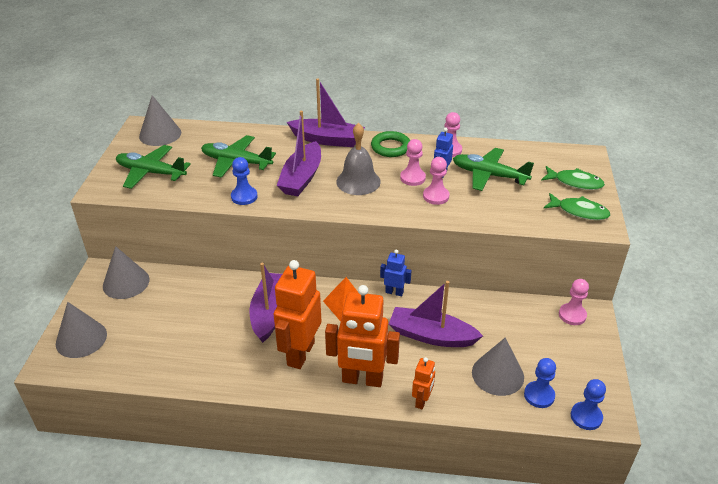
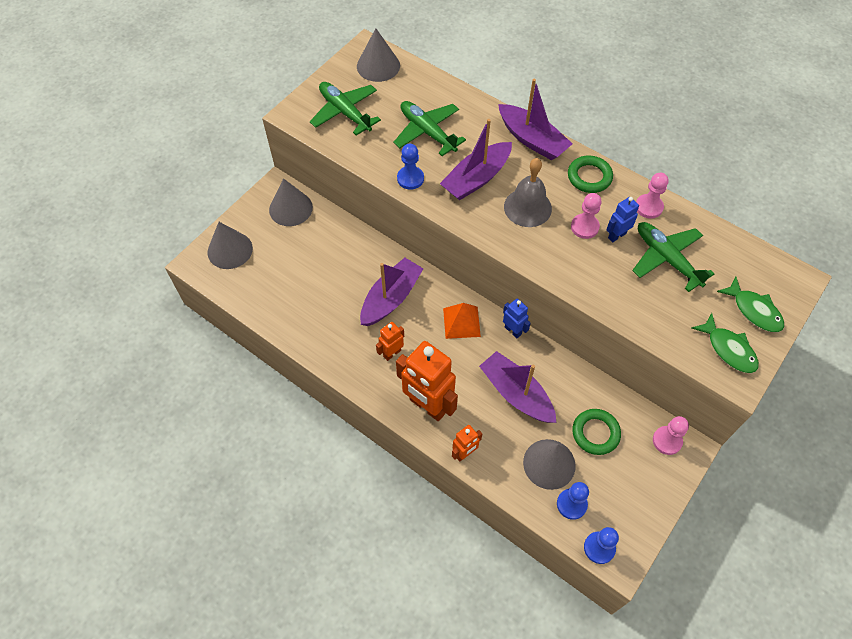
camera: 30 degrees right, 20 degrees up
(300, 353) = (392, 353): orange robot -> orange robot, size x0.49
(436, 196) = (592, 261): pink pawn -> none
(516, 335) = (595, 433): none -> green ring

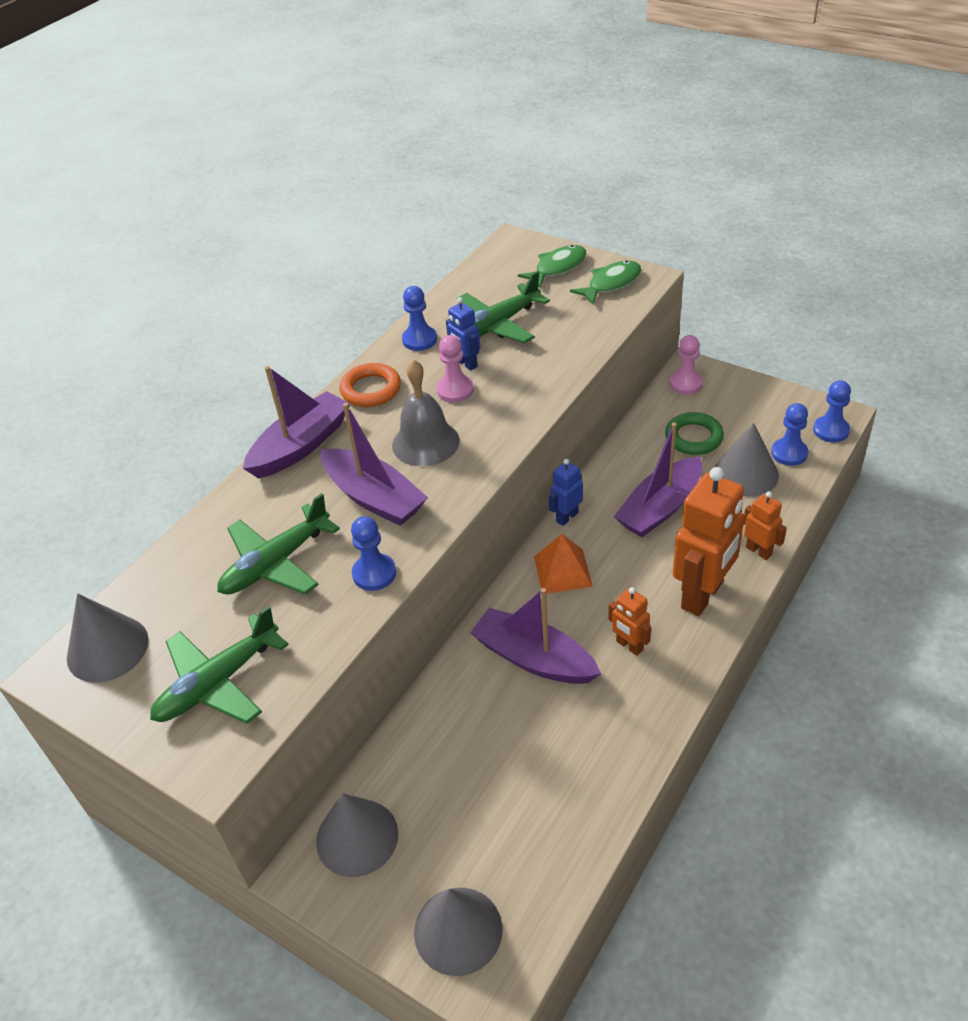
camera: 90 degrees left, 15 degrees down
(589, 177) = (371, 389): green ring -> orange ring
(648, 207) = (419, 340): pink pawn -> blue pawn

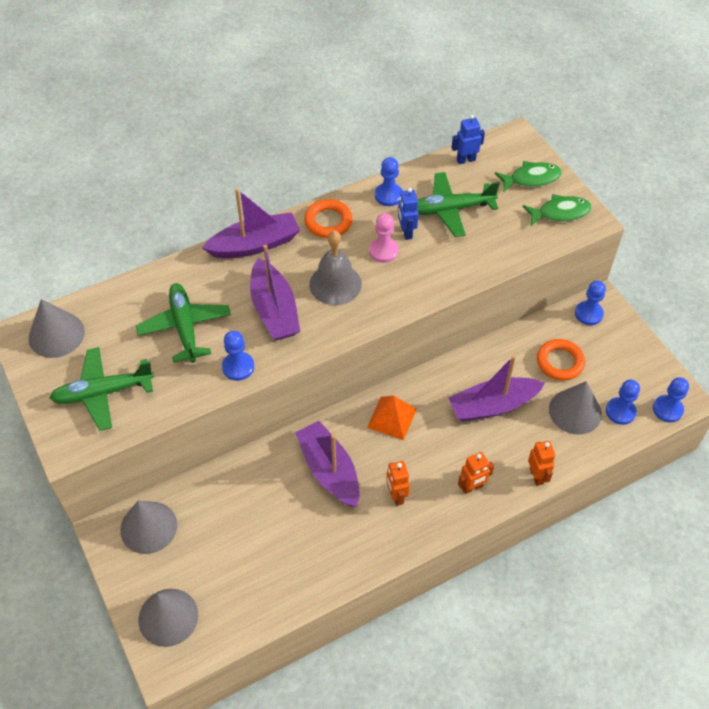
camera: 25 degrees right, 10 degrees up
(276, 563) = (185, 327): green plane -> green plane turned 90 degrees clockwise
(567, 517) = (423, 378): blue robot -> blue robot (466, 160)
(686, 383) = (588, 314): pink pawn -> blue pawn
(693, 437) = (560, 362): green ring -> orange ring
(703, 595) = (472, 487): orange robot -> orange robot, size x0.49

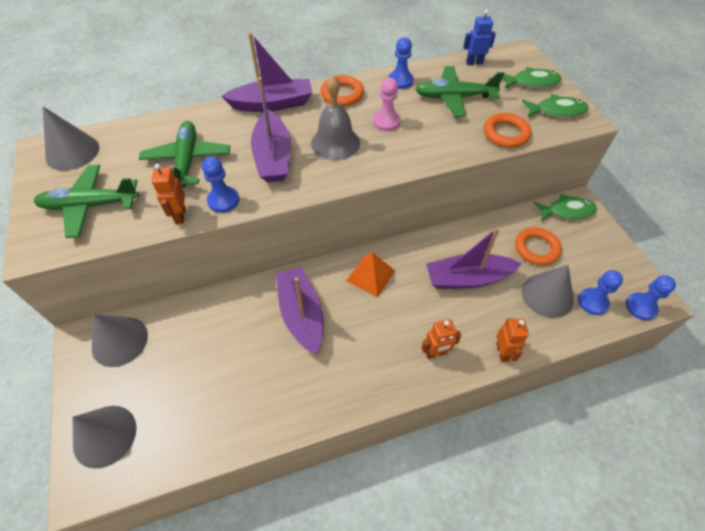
camera: 10 degrees right, 0 degrees up
(396, 496) = (359, 349): orange robot -> orange robot (180, 216)
(406, 232) = (410, 110): blue robot -> none
(510, 248) = (505, 134): none -> orange ring
(588, 314) = (567, 211): blue pawn -> green fish

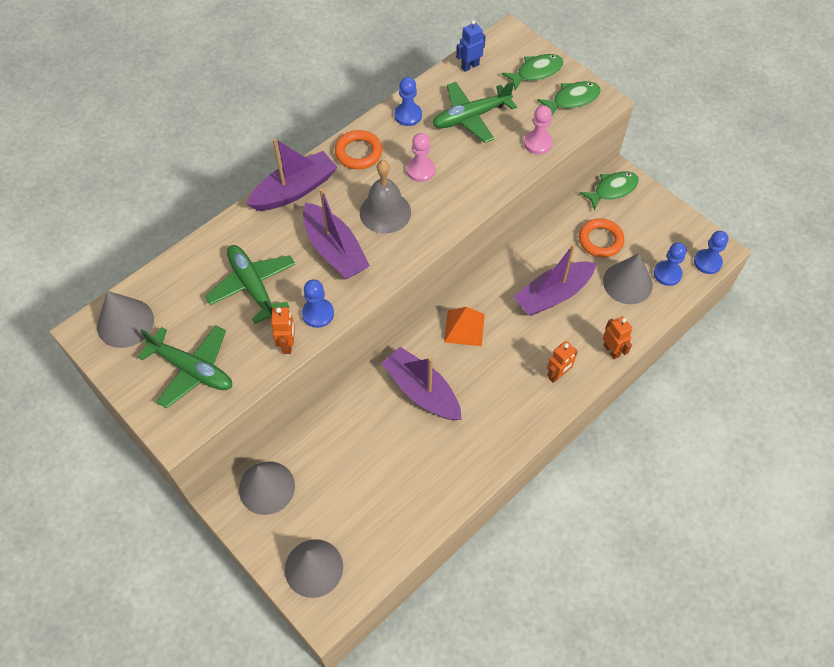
camera: 25 degrees left, 5 degrees up
(90, 206) = (192, 369): green plane -> green plane turned 120 degrees counterclockwise
(180, 216) = (288, 344): orange robot -> orange robot turned 150 degrees counterclockwise
(505, 134) = (537, 143): orange ring -> pink pawn

